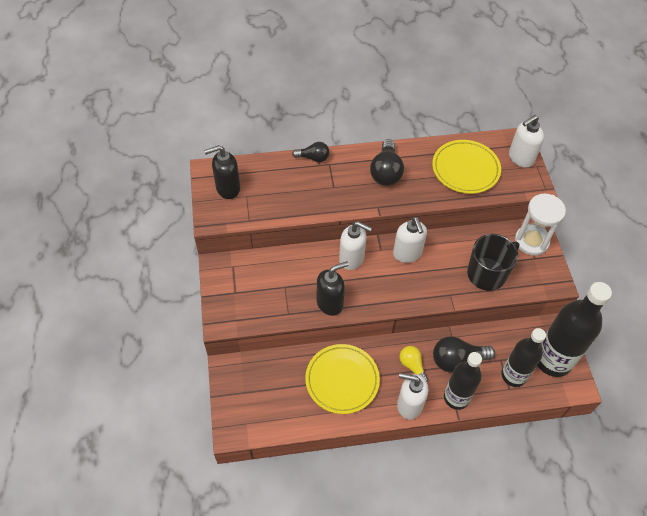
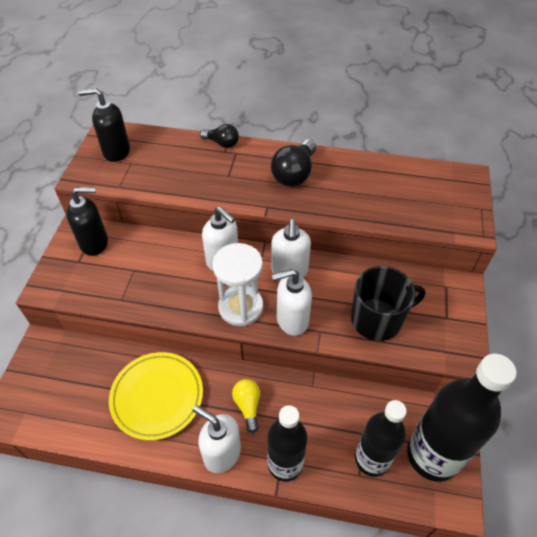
camera: 20 degrees right, 5 degrees down
(330, 303) = (173, 301): black soap dispenser -> black soap dispenser (95, 243)
(457, 360) = (306, 416): black light bulb -> none
(465, 169) = (390, 192): yellow plate -> none
(520, 158) = (463, 195): white soap dispenser -> white soap dispenser (291, 320)
(531, 241) = (449, 297): white hourglass -> white hourglass (240, 307)

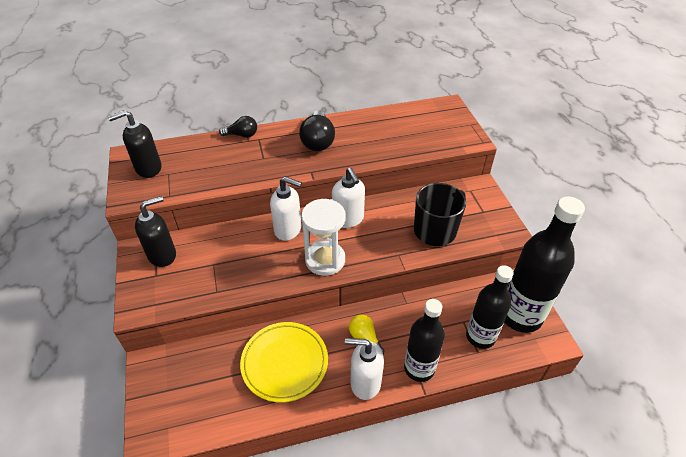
camera: 25 degrees left, 5 degrees down
(291, 320) = (372, 254): white soap dispenser -> none

